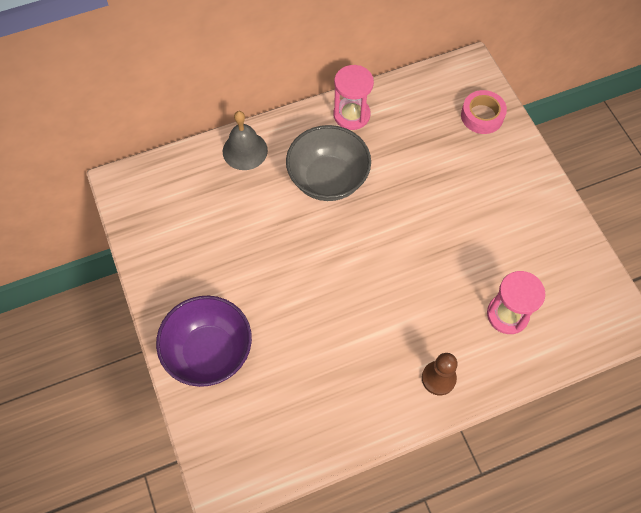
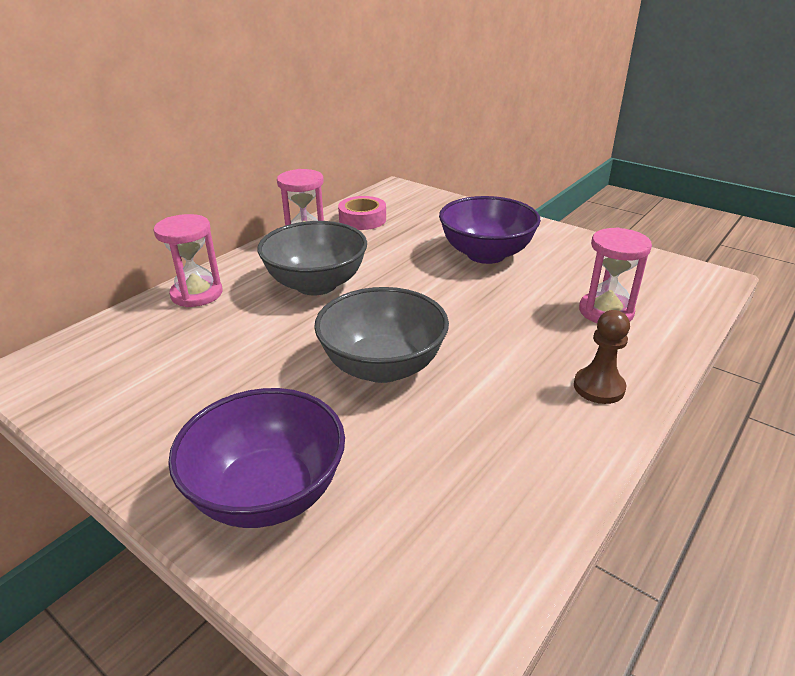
camera: 30 degrees left, 30 degrees down
(245, 150) = (197, 294): grey bell -> pink hourglass
(321, 288) = (382, 366): none -> grey bowl
(474, 203) = (486, 254): none -> purple bowl
(482, 116) = (435, 208): pink tape -> pink tape (362, 219)

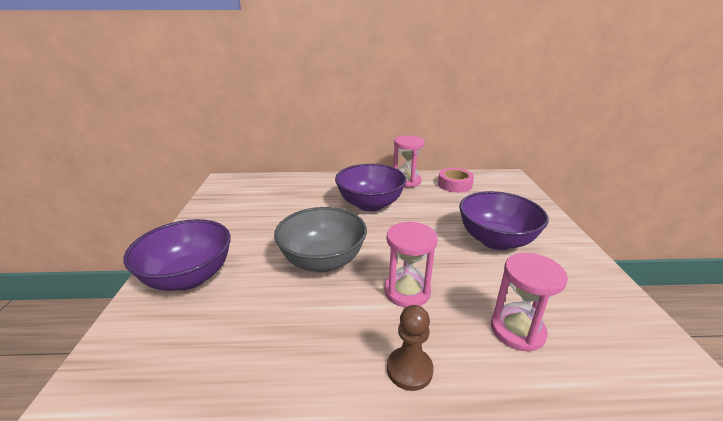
camera: 50 degrees right, 5 degrees down
(197, 294) = (318, 182): pink hourglass -> pink hourglass (407, 291)
(316, 284) = (370, 204): grey bowl -> purple bowl

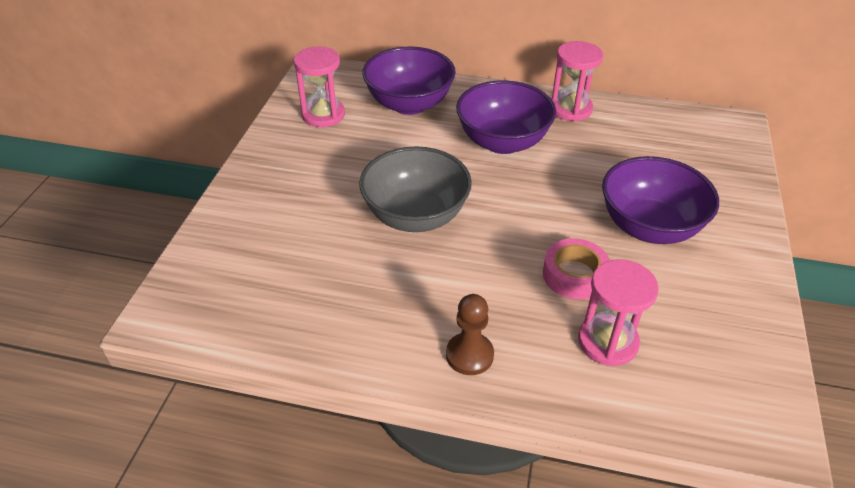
camera: 15 degrees right, 15 degrees up
(189, 277) = (262, 209): purple bowl -> purple bowl (409, 104)
(407, 291) = (501, 273): pink hourglass -> pink hourglass (323, 115)
(455, 184) = (640, 126): pink tape -> pink tape (574, 275)

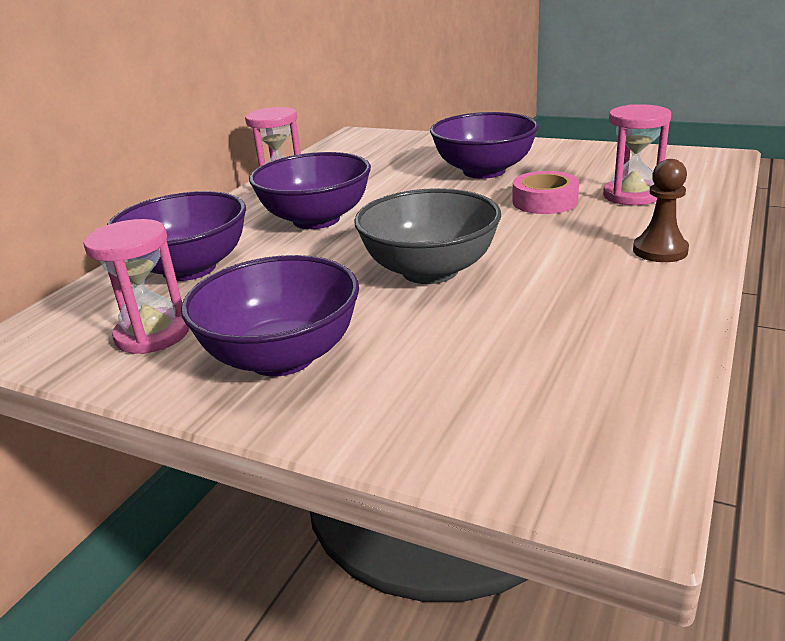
camera: 75 degrees left, 15 degrees down
(297, 170) = (282, 357): none -> purple bowl

